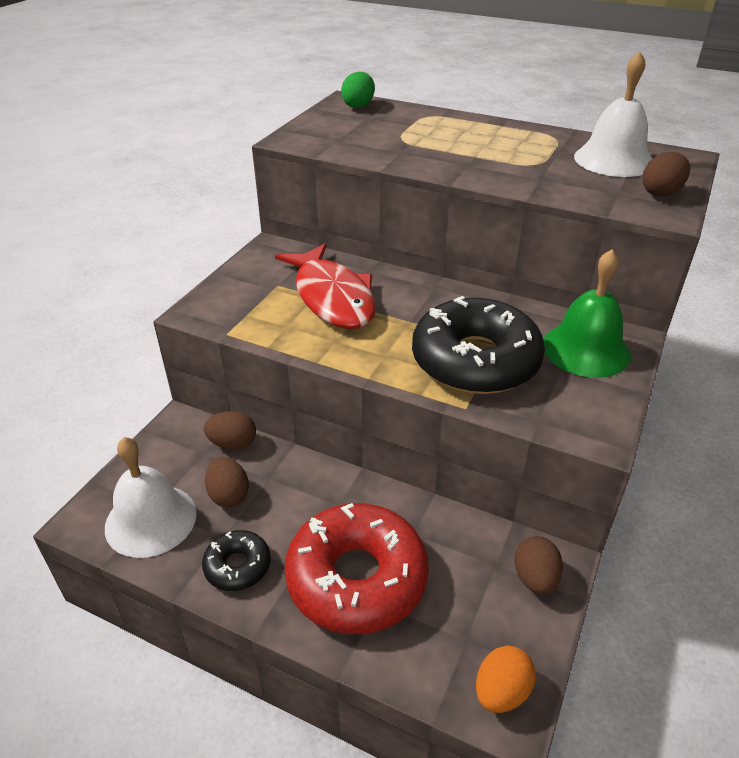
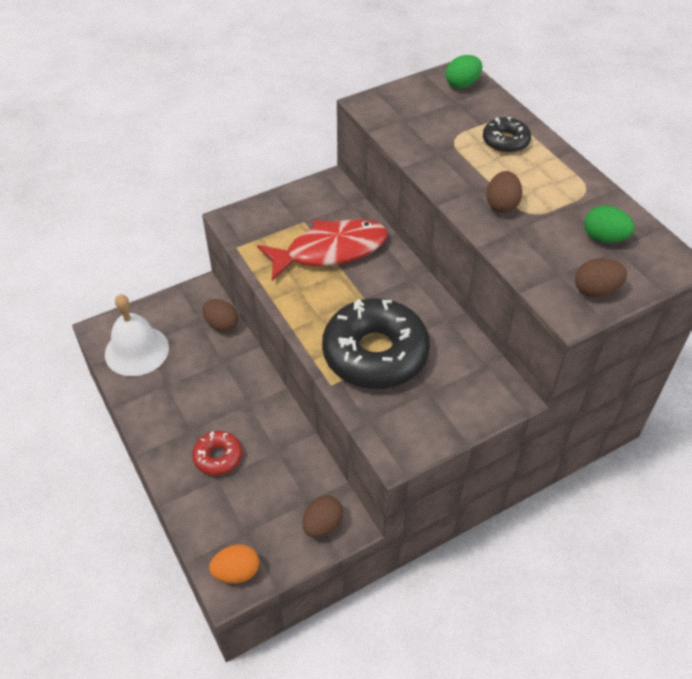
camera: 35 degrees right, 10 degrees up
(229, 495) = (191, 359): brown egg -> brown egg (501, 205)
(237, 566) = (160, 408): black donut -> black donut (505, 141)
(332, 297) = (330, 250): red fish -> red fish turned 120 degrees counterclockwise
(357, 578) = (218, 457): red donut -> red donut, size x0.48
(586, 349) = (465, 387): green bell -> none
(613, 160) = (604, 238): white bell -> green egg

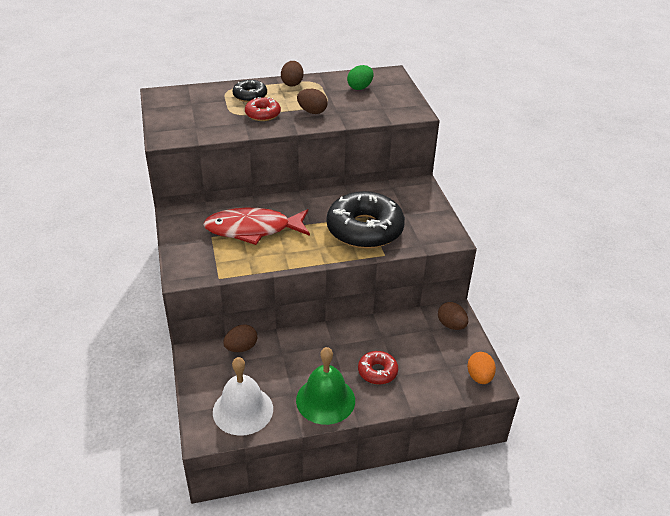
camera: 75 degrees left, 10 degrees down
(164, 416) = (325, 400): none -> green bell
(330, 250) = (253, 229): red fish -> red fish turned 90 degrees counterclockwise
(462, 84) = (174, 96): green egg -> none
(466, 163) = (263, 114): none -> red donut
(595, 290) = (401, 101): brown egg -> brown egg (292, 83)

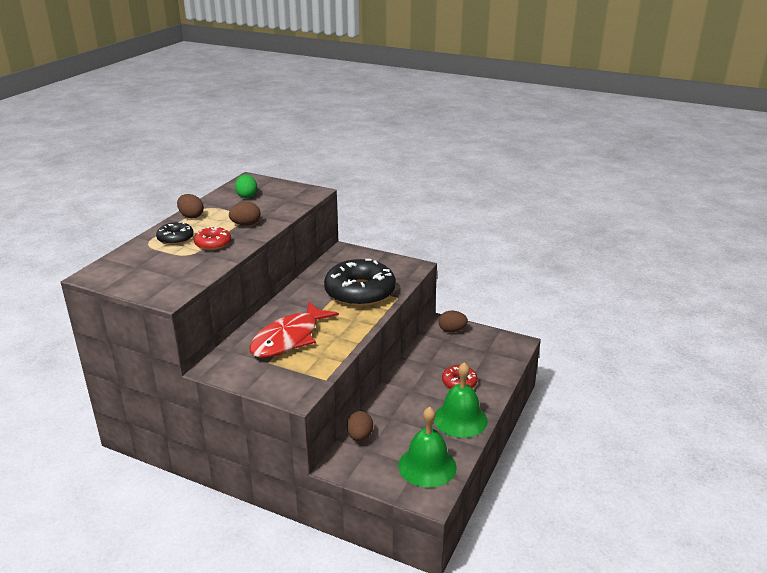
camera: 50 degrees left, 10 degrees down
(243, 410) = (427, 466): white bell -> green bell
(479, 377) = (509, 344): orange egg -> none

